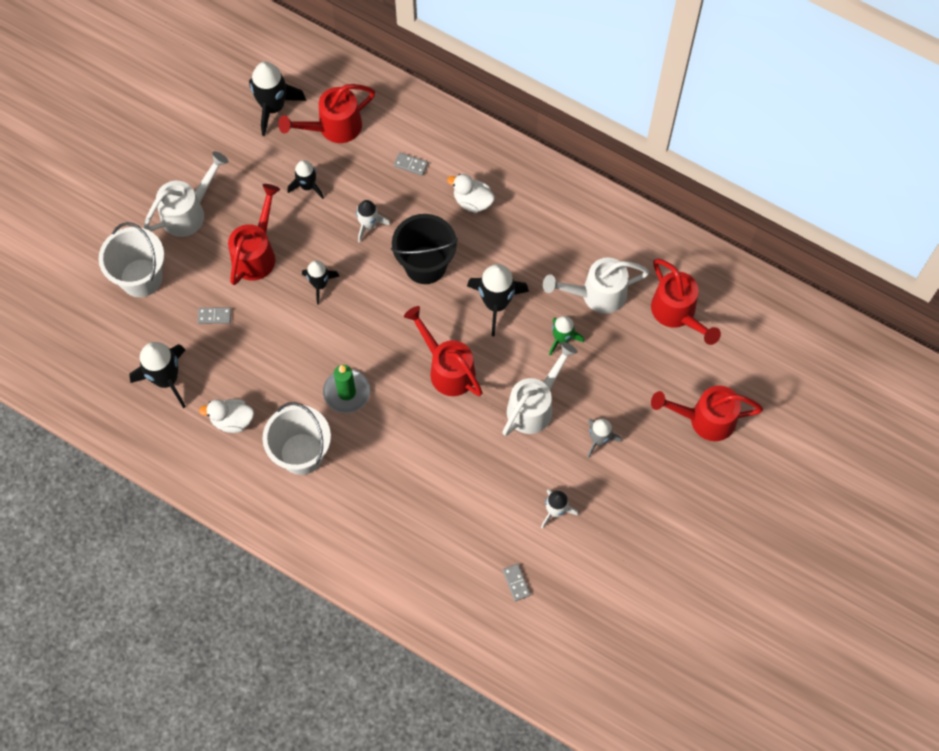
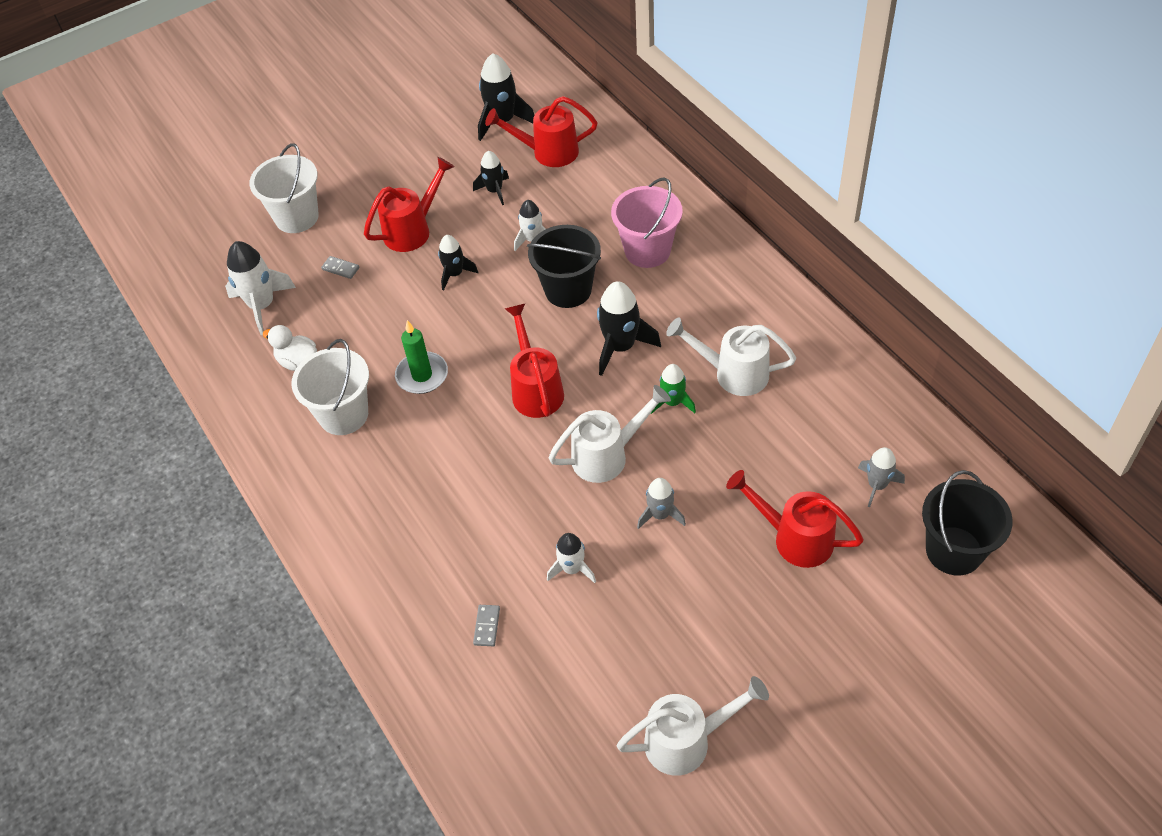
camera: 30 degrees right, 15 degrees down
(166, 379) = (262, 306): black rocket -> white rocket
(188, 212) = (373, 179): white watering can -> white watering can (686, 741)
(410, 165) = (604, 202): grey domino -> none
(472, 201) = (647, 251): white duck -> pink bucket
(677, 313) = (815, 420): red watering can -> none
(745, 351) = (877, 485): none -> grey rocket
(819, 384) = (954, 550): none -> black bucket

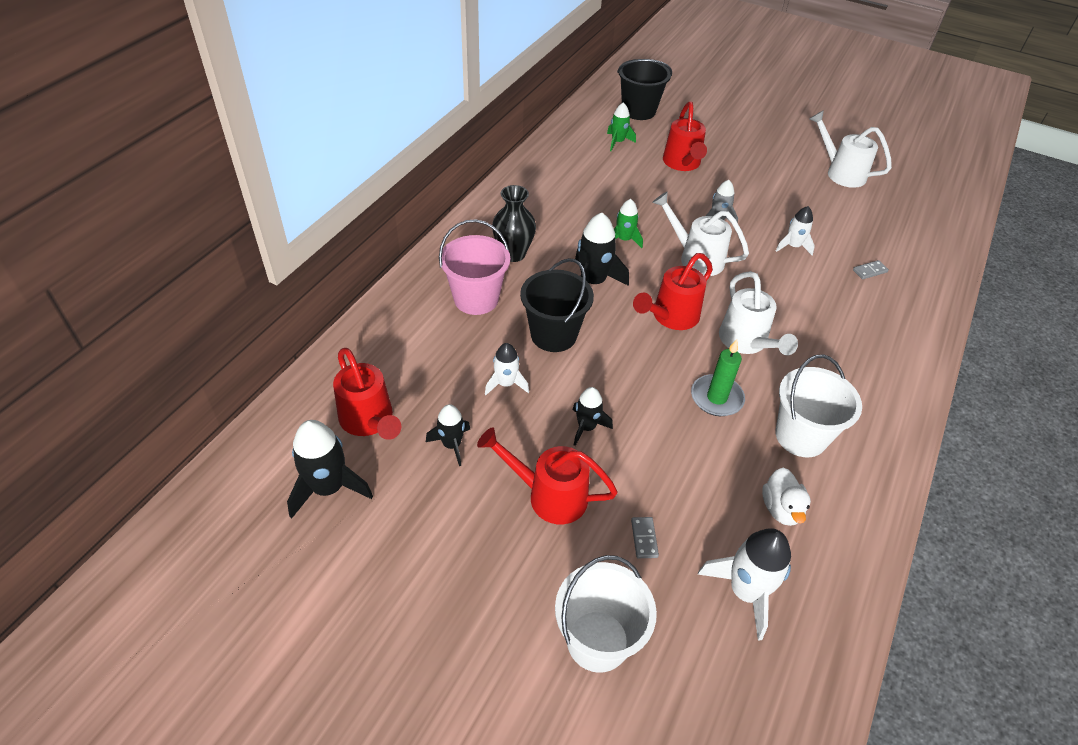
camera: 125 degrees left, 5 degrees down
(698, 298) = (513, 254): none -> black vase
(733, 373) = (575, 217): white watering can -> white watering can (746, 342)
(877, 485) = (618, 142): grey rocket -> green rocket

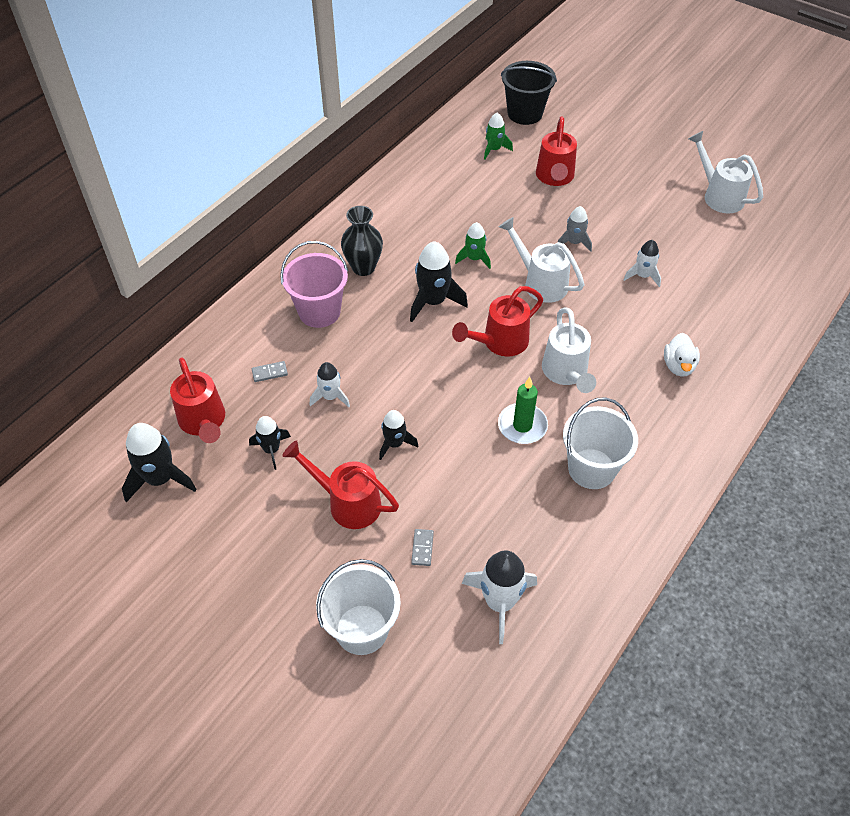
camera: 10 degrees right, 5 degrees up
(553, 335) = (384, 352): black bucket -> none
(781, 509) = (553, 534): white duck -> white duck (678, 366)
(869, 271) = (713, 307): grey domino -> grey domino (269, 372)

